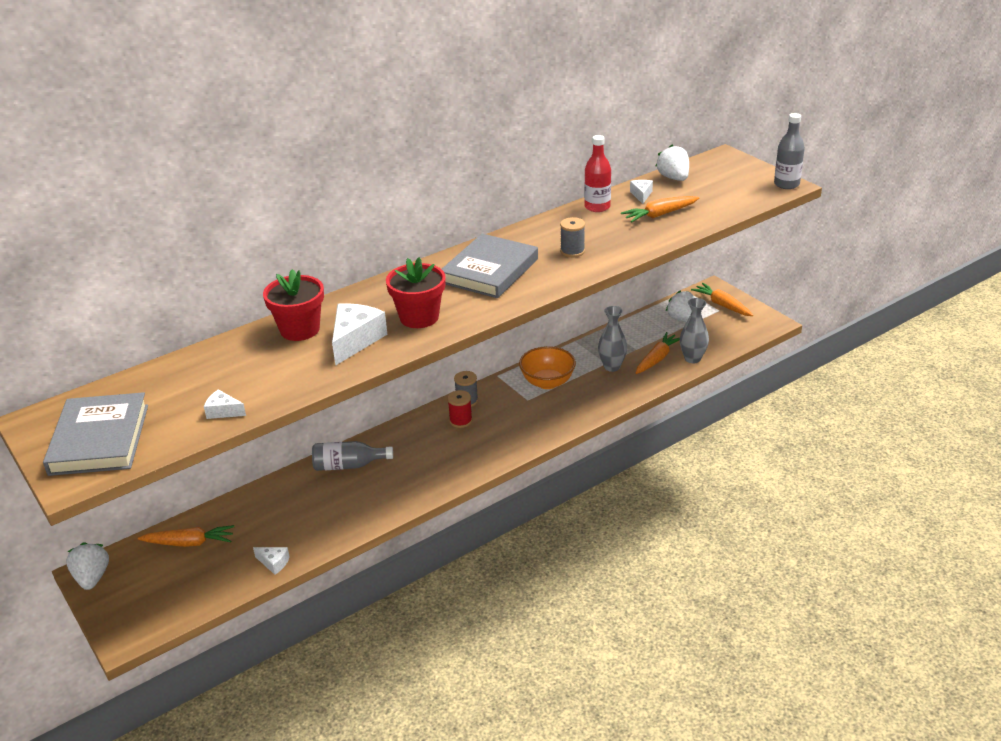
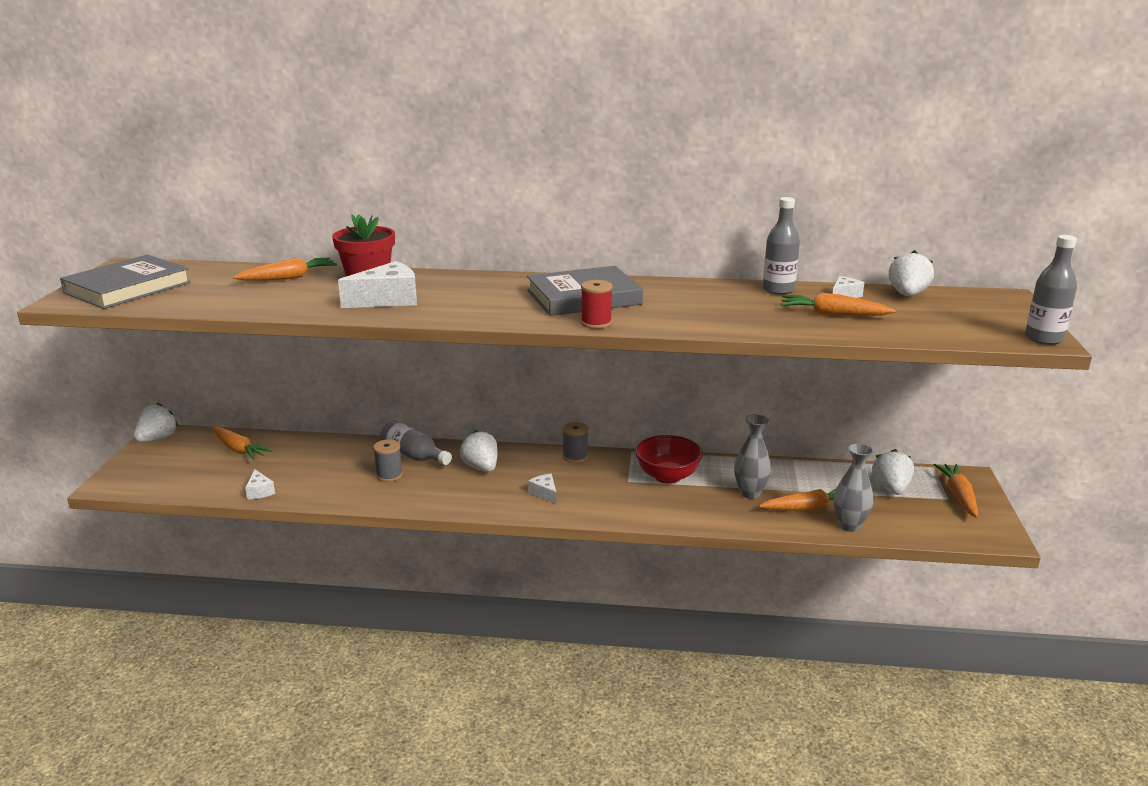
camera: 40 degrees right, 10 degrees down
(223, 411) = (218, 303): white cheese -> white cheese (544, 493)
(227, 359) = (289, 278): none -> orange carrot
(414, 446) = (481, 467): none -> white strawberry
(419, 317) = (462, 304): red flower pot -> none
(460, 421) = (546, 468): red spool -> red spool (596, 323)
(547, 382) = (667, 476): orange bowl -> red bowl
(572, 251) = (686, 310): grey spool -> grey spool (389, 475)
(597, 207) = (778, 290): red bottle -> grey bottle

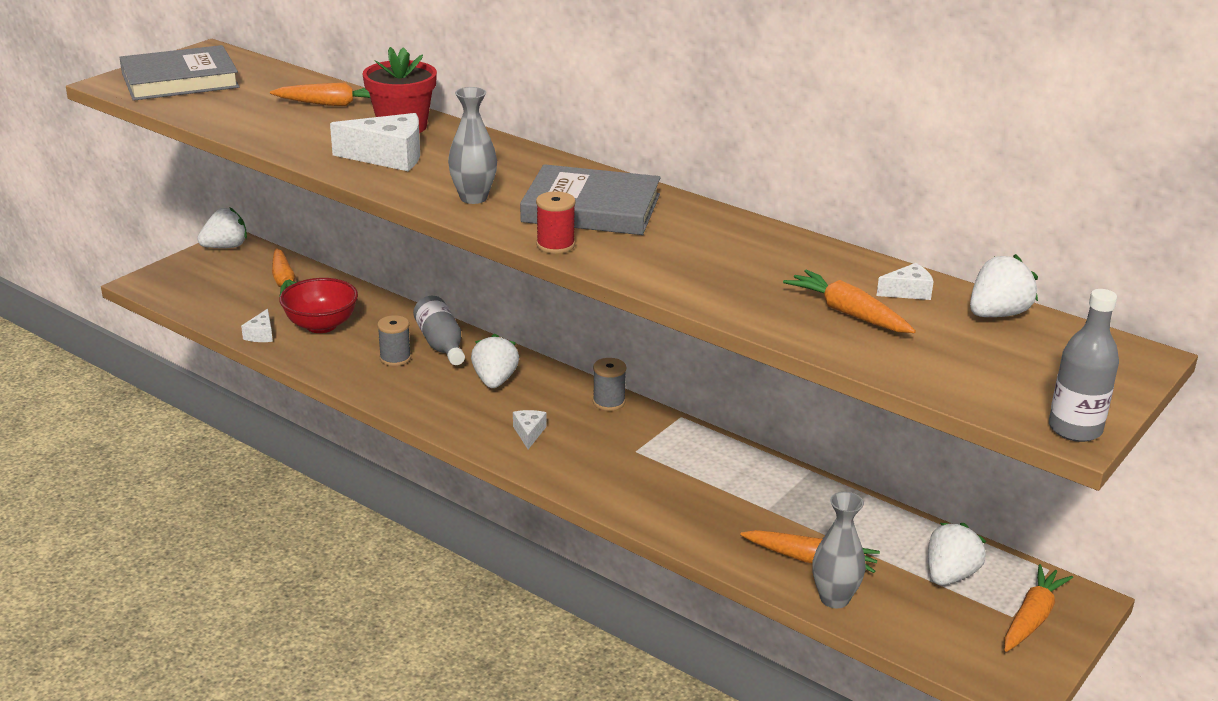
camera: 30 degrees right, 5 degrees up
(667, 476) = (686, 461): red bowl -> red bowl (321, 325)
(750, 493) = (761, 515): grey vase -> grey vase (473, 198)
(778, 290) = (836, 260): grey bottle -> none

